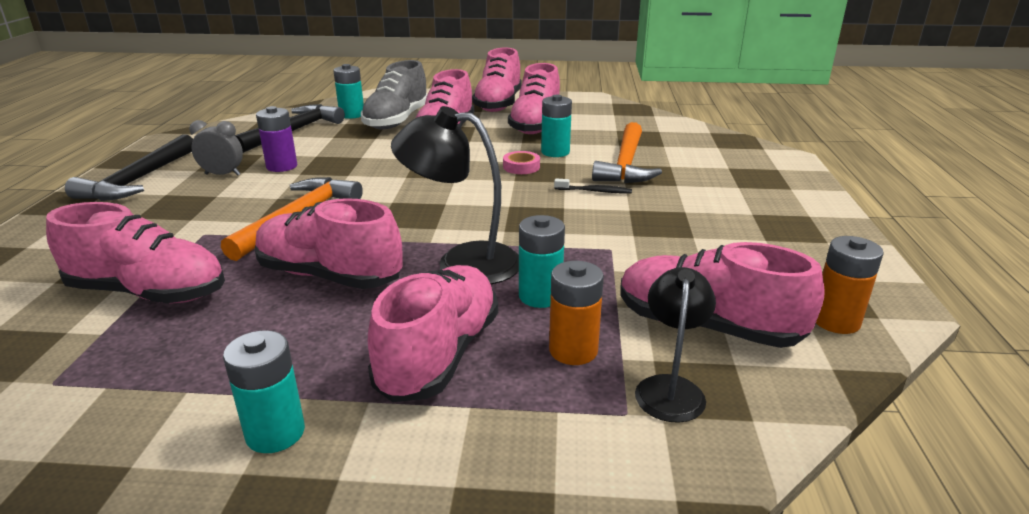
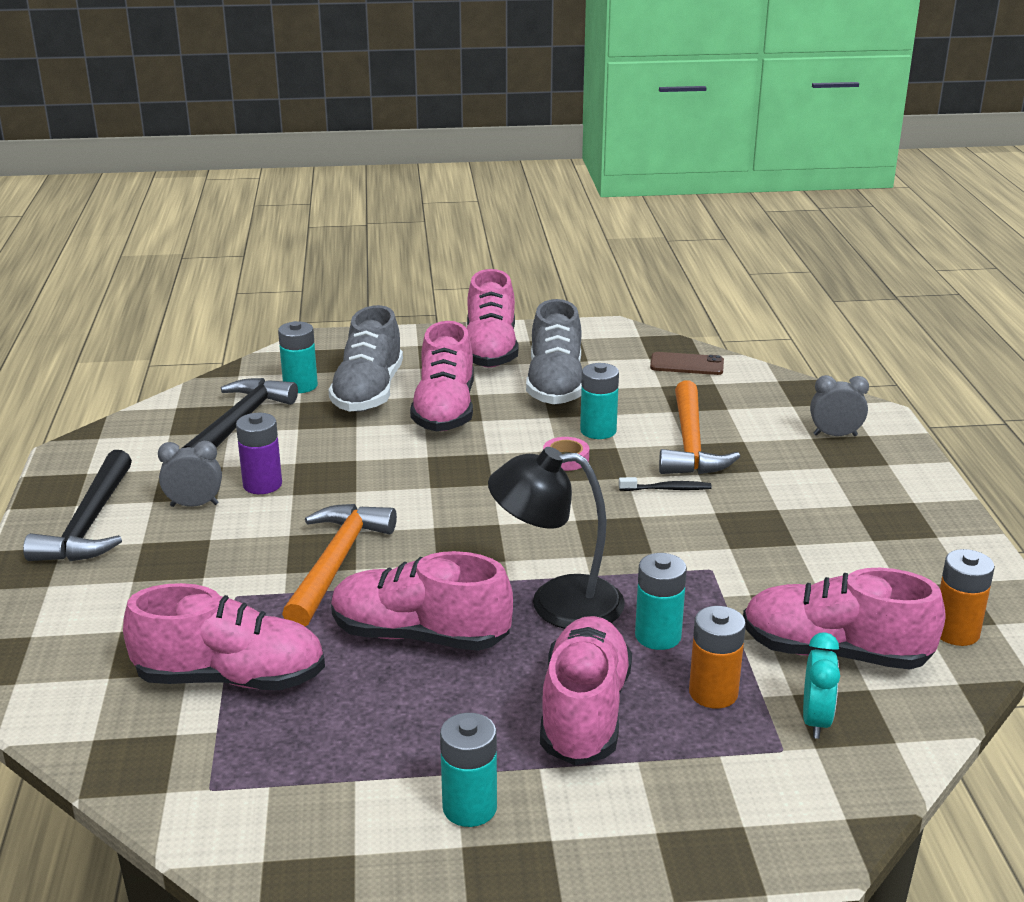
camera: 10 degrees left, 0 degrees up
(535, 125) = (555, 385): pink shoe -> grey shoe
(641, 119) = (687, 364): none -> brown phone
(670, 388) = (815, 720): black lamp -> turquoise clock
(748, 167) = (835, 435): none -> grey clock

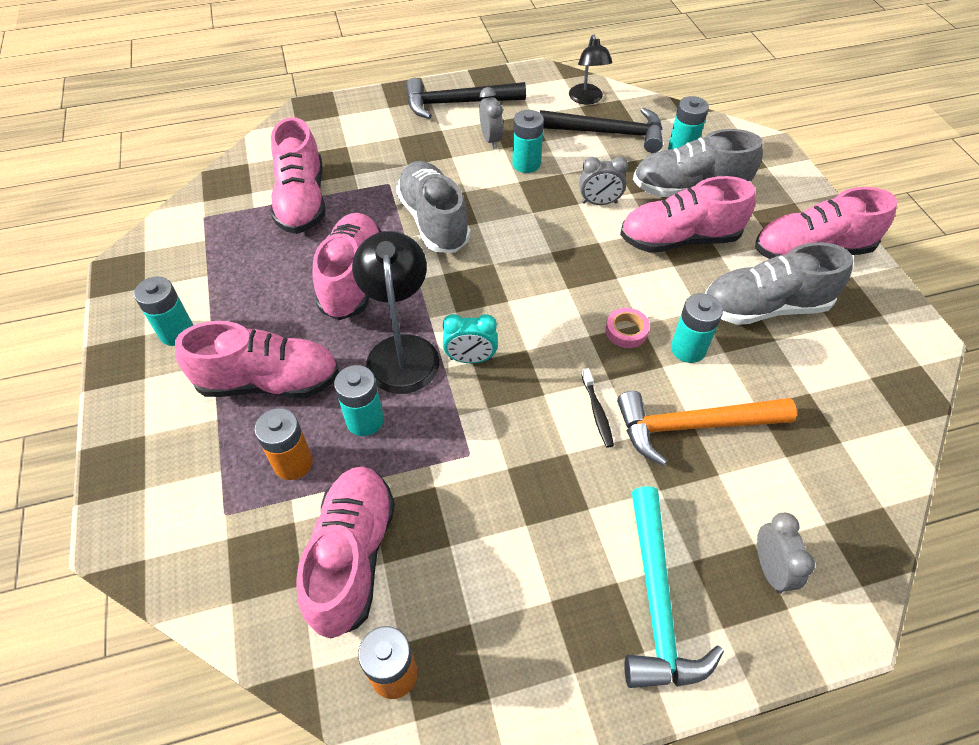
camera: 80 degrees right, 25 degrees up
(159, 427) = (587, 99): none -> black lamp
(262, 485) = (526, 164): purple battery -> turquoise battery
(336, 563) = (434, 221): orange hammer -> grey shoe
(362, 446) = (599, 203): none -> grey clock
(687, 364) = (873, 413): brown phone -> none
(815, 720) = (259, 539): turquoise clock -> turquoise clock (470, 359)
(868, 489) = (656, 601): none -> turquoise hammer

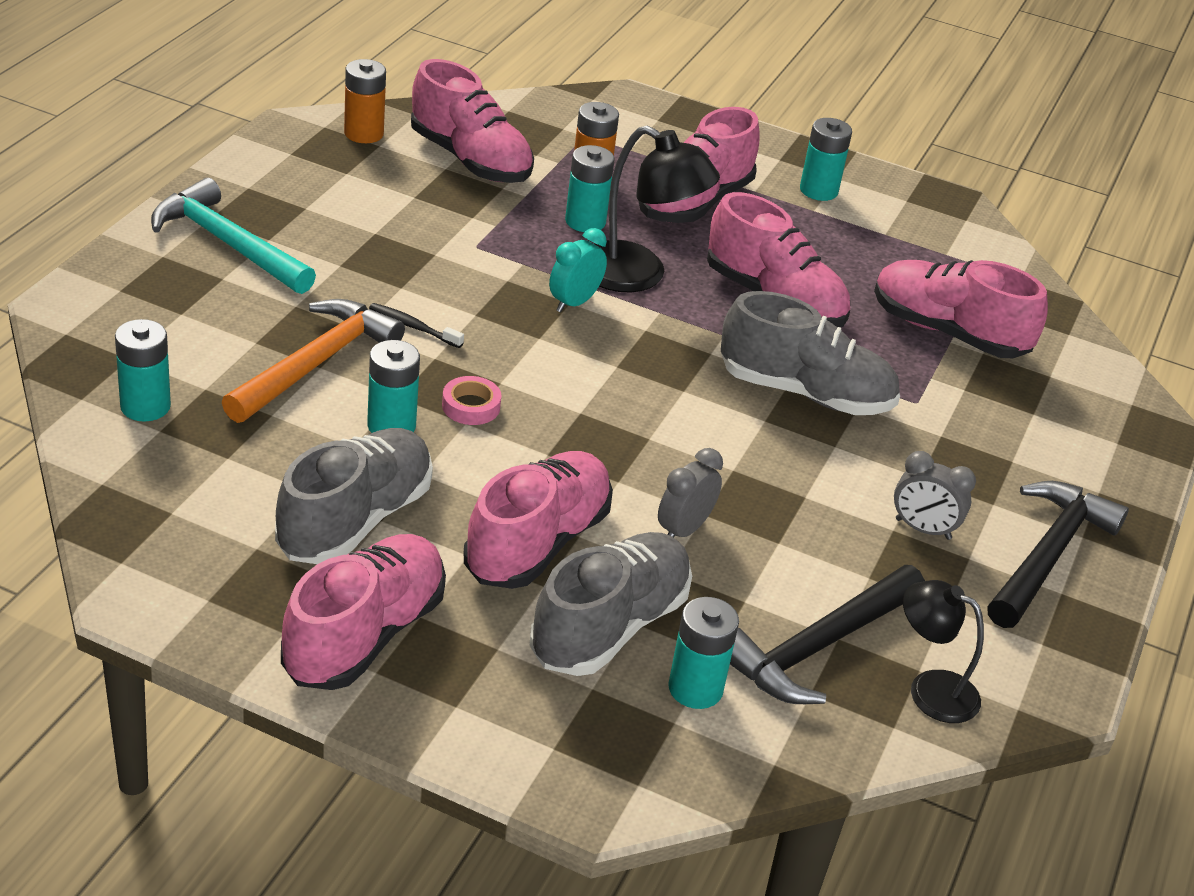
camera: 125 degrees right, 15 degrees down
(526, 164) = (834, 524): turquoise battery -> turquoise battery (145, 406)
(770, 569) = (154, 304): grey clock -> none

